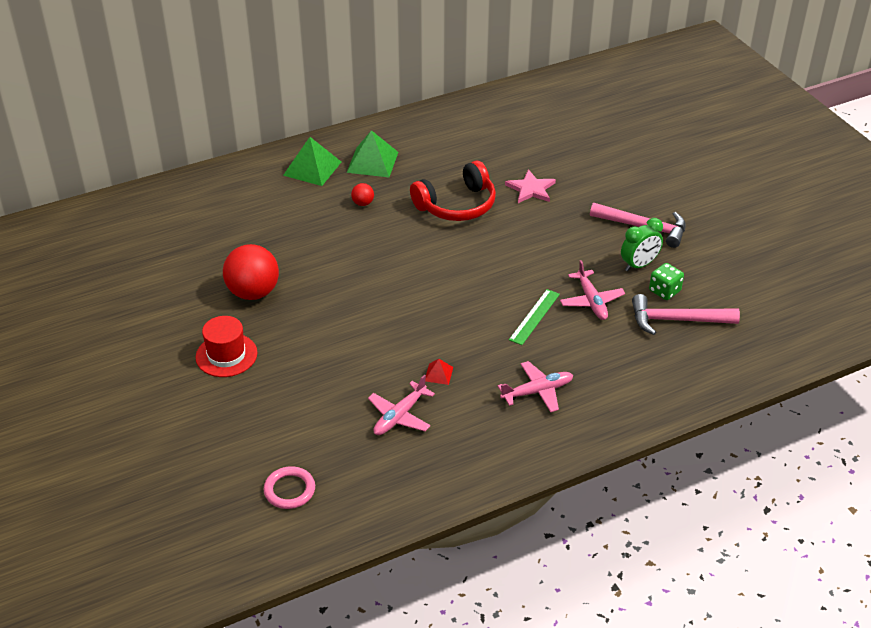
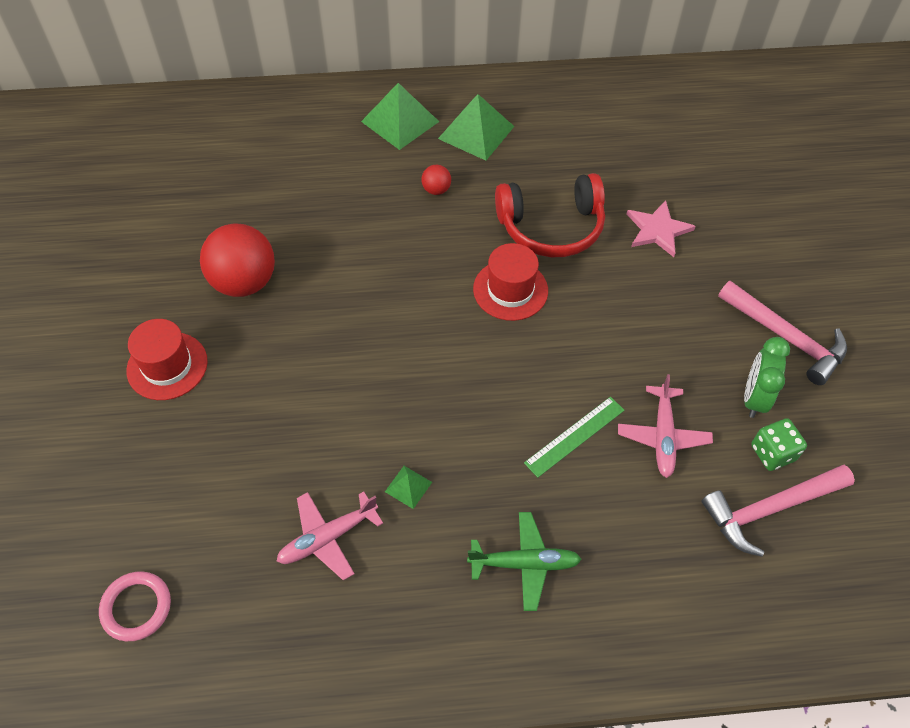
camera: 20 degrees right, 15 degrees up
(438, 374) = (408, 486): red pyramid -> green pyramid
(448, 248) = (510, 290): none -> red hat
(537, 392) = (524, 563): pink plane -> green plane
(639, 265) = (754, 397): green clock -> green clock turned 120 degrees clockwise
(676, 320) = (770, 509): pink hammer -> pink hammer turned 45 degrees counterclockwise

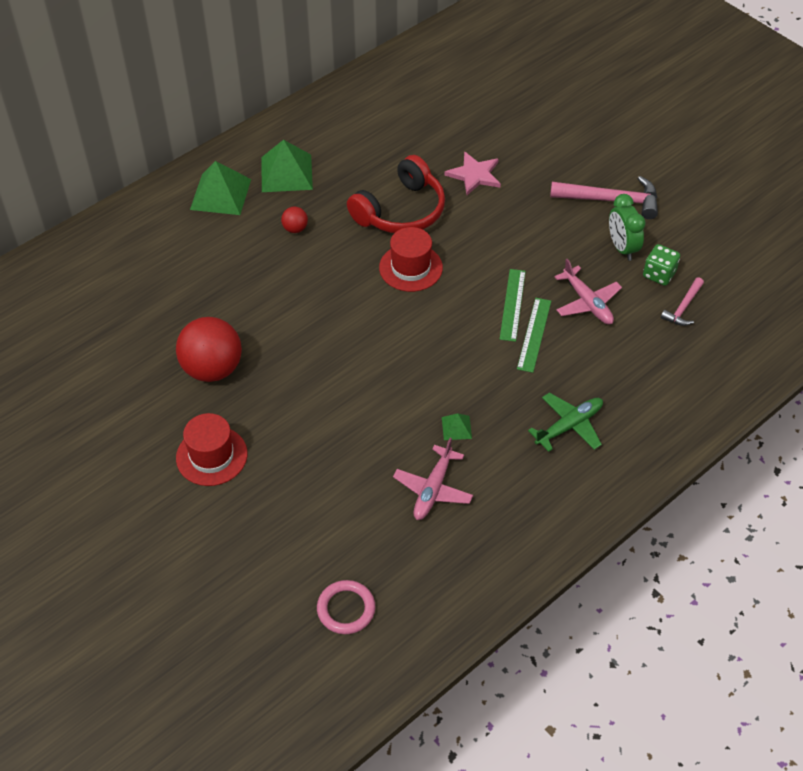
camera: 35 degrees left, 5 degrees down
(580, 390) = (513, 304): none -> green ruler
(770, 509) = (683, 307): pink hammer -> pink hammer, size x0.57

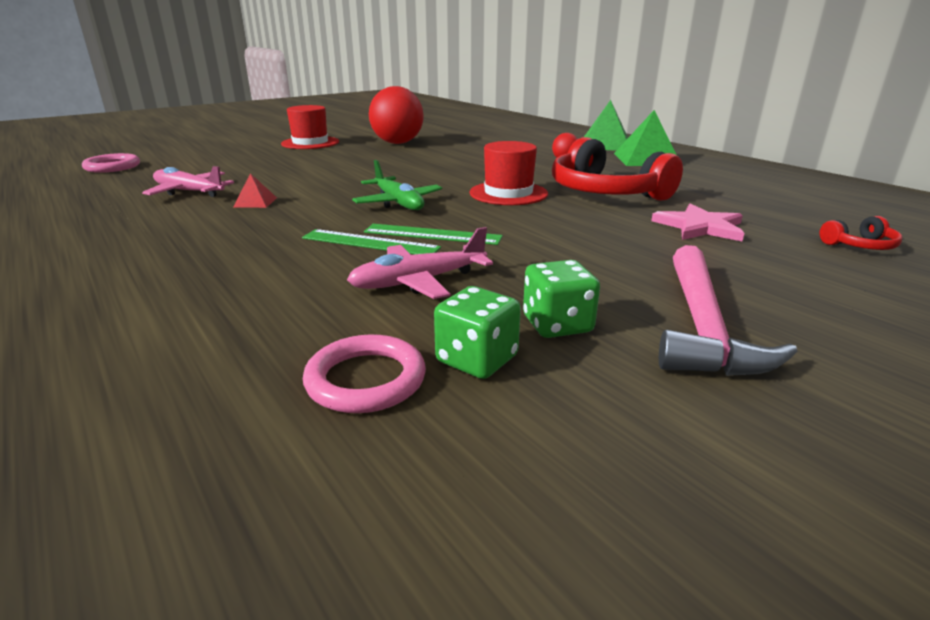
camera: 95 degrees right, 25 degrees down
(456, 427) = (255, 202): green pyramid -> red pyramid
(496, 117) = (859, 245): none -> red headphones
(569, 426) = (188, 252): green plane -> green plane (398, 203)
(622, 248) = (557, 325): green clock -> green dice
(683, 307) = (366, 379): pink hammer -> pink ring

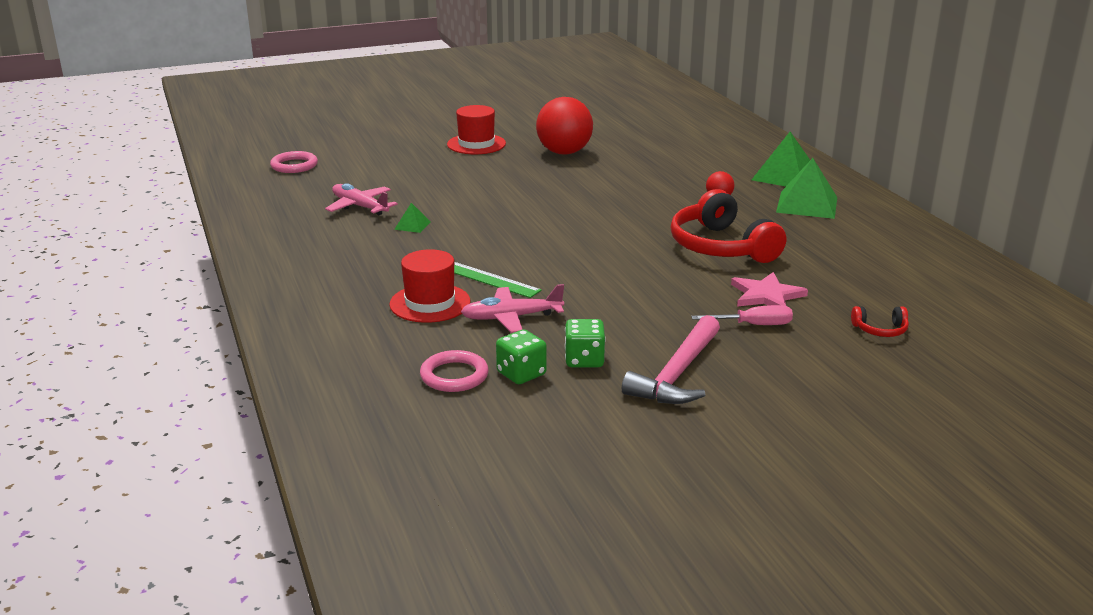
camera: 15 degrees right, 0 degrees up
(255, 202) = (412, 225): red pyramid -> green pyramid
(398, 203) = (529, 239): green plane -> none
(432, 234) = (541, 277): green ruler -> none
(508, 193) = (631, 238): red hat -> red hat (430, 303)
(723, 256) = (753, 325): none -> pink screwdriver

